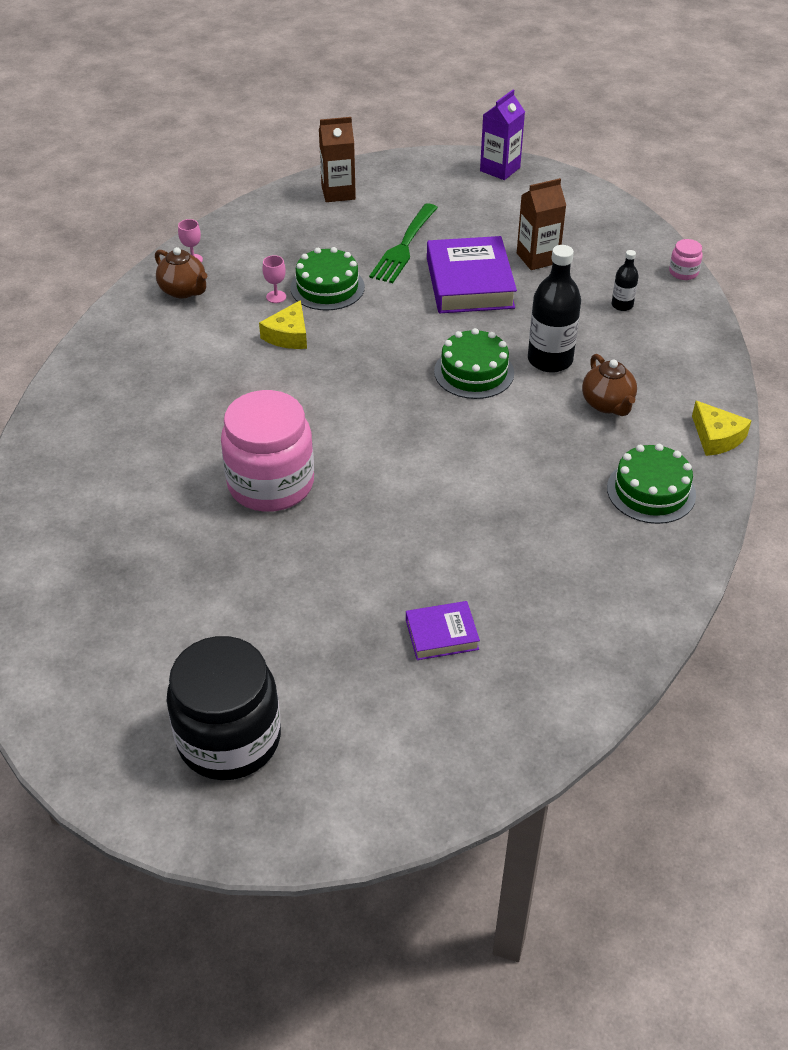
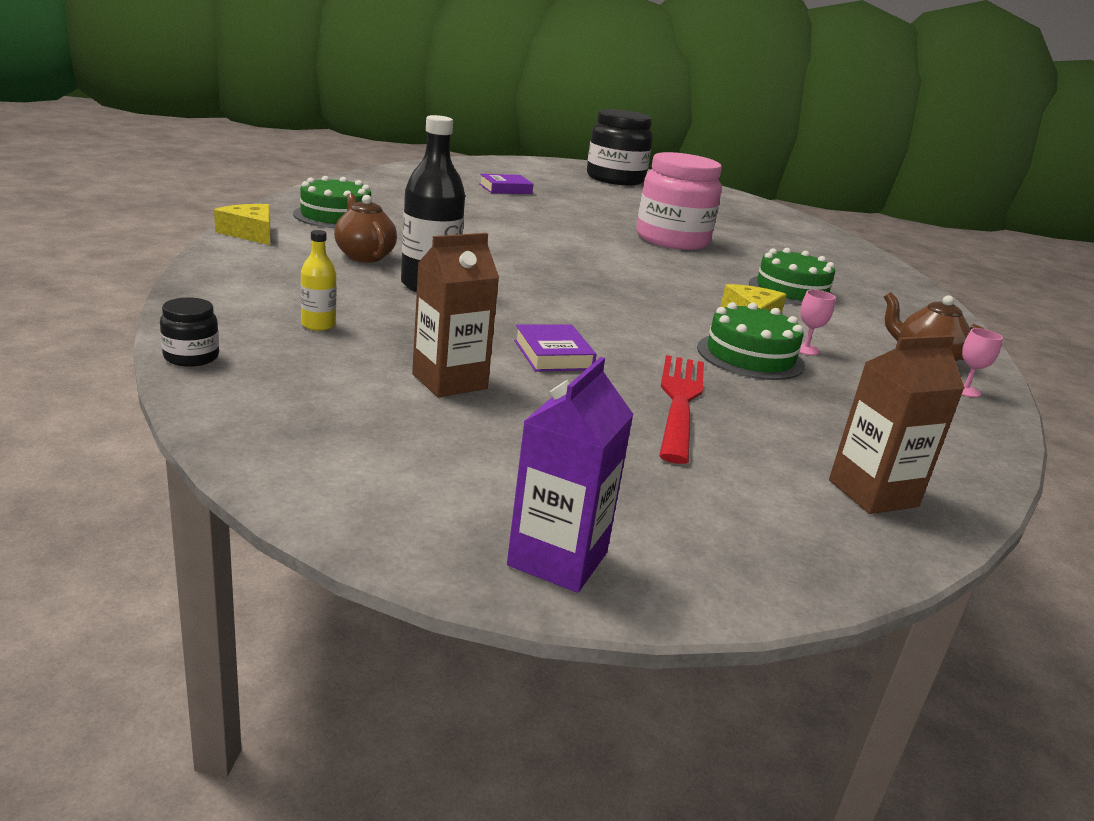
camera: 165 degrees right, 20 degrees down
(404, 246) = (680, 402): green fork -> red fork
(469, 283) = (553, 355): purple book -> purple book, size x0.52
(474, 372) = (519, 282): green cake -> green cake (791, 291)
(622, 305) = (318, 325): black bottle -> yellow bottle
(683, 272) = (191, 357): pink jar -> black jar

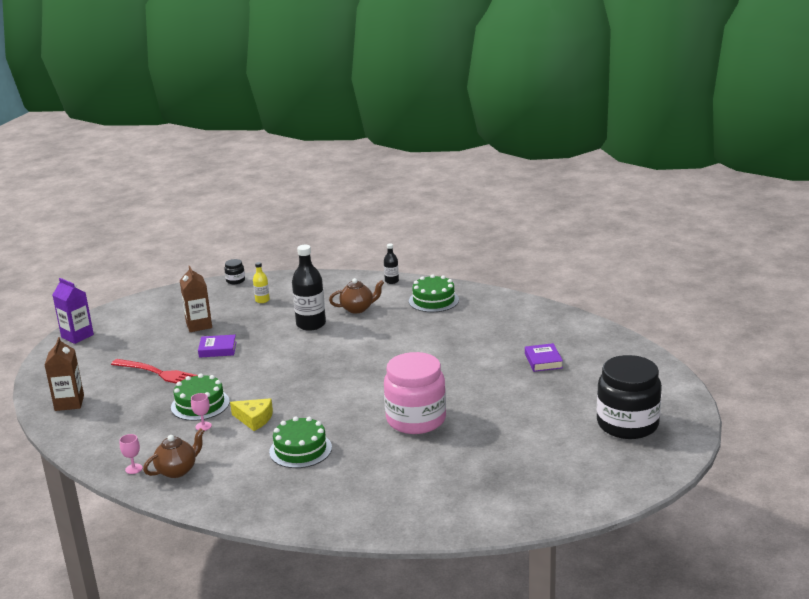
camera: 110 degrees right, 0 degrees up
(250, 233) = (391, 281): yellow cheese -> black bottle

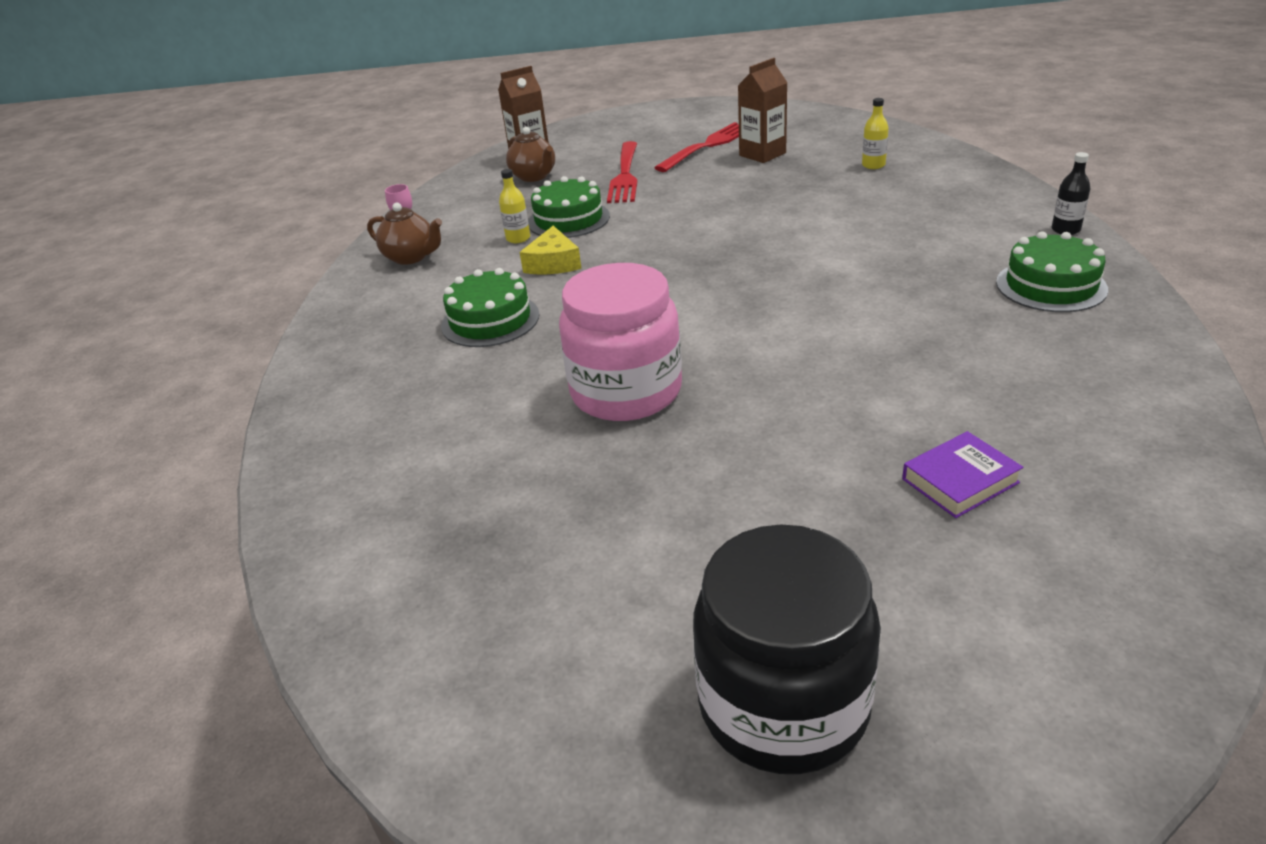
camera: 70 degrees right, 10 degrees up
(77, 336) = (674, 111): purple carton -> none
(158, 338) = (708, 146): none -> red fork
(203, 426) = (518, 238): pink goblet -> yellow bottle
(217, 349) = (712, 184): purple book -> none
(235, 280) = (906, 133): black jar -> none
(311, 324) = (843, 216): black bottle -> none
(357, 309) = (934, 233): brown teapot -> brown teapot (534, 176)

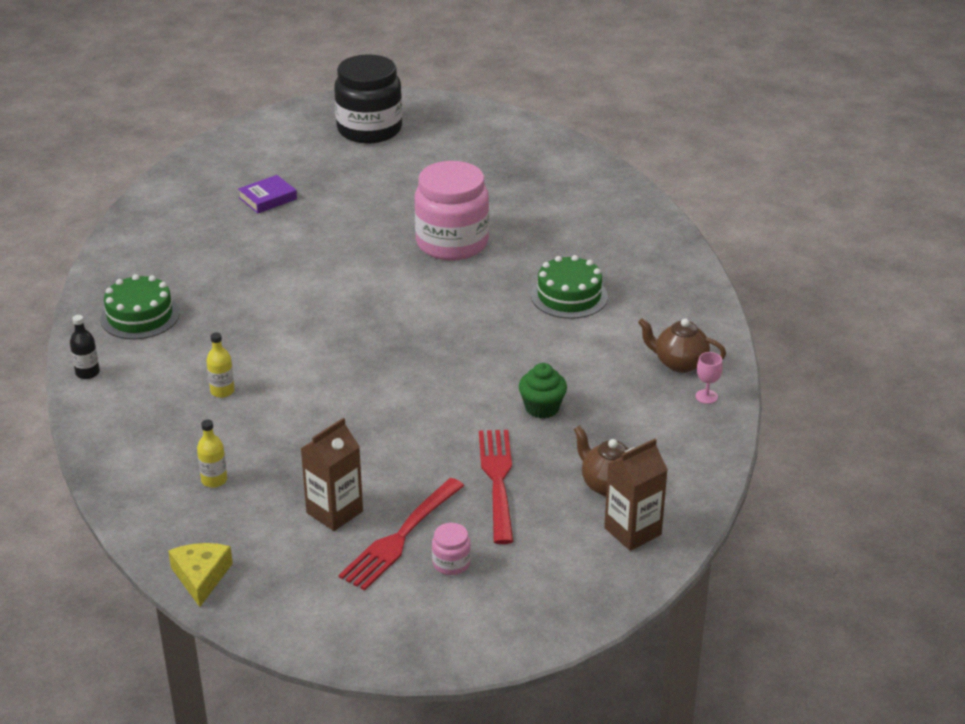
camera: 170 degrees right, 0 degrees up
(518, 238) = (584, 383): yellow bottle -> yellow bottle (222, 391)
(553, 263) = (538, 351): yellow cheese -> yellow cheese (201, 577)
(568, 219) = (542, 408): green cake -> green cupcake
(670, 137) = (451, 563): none -> pink jar

